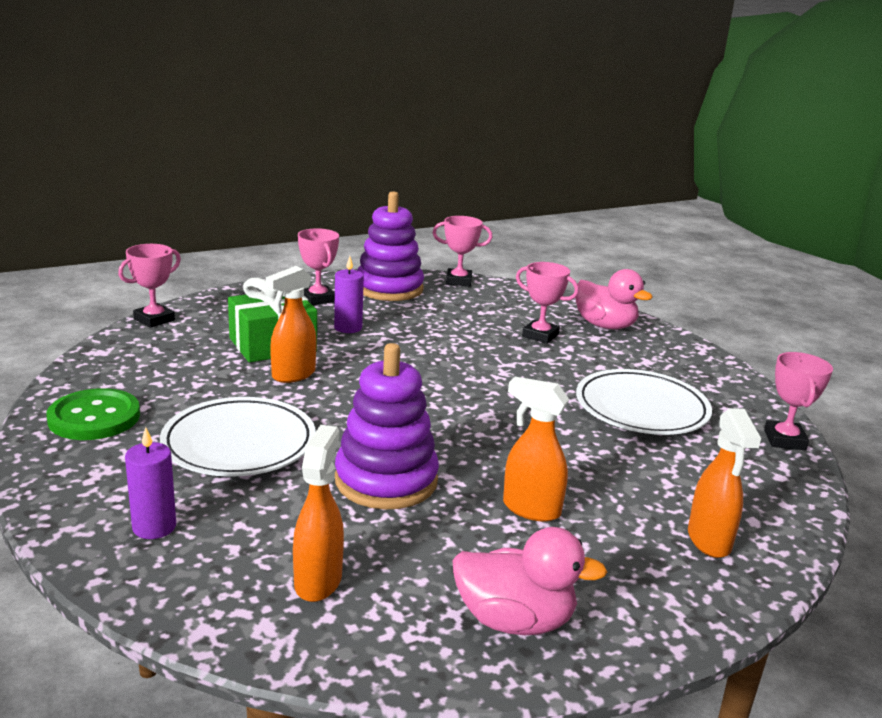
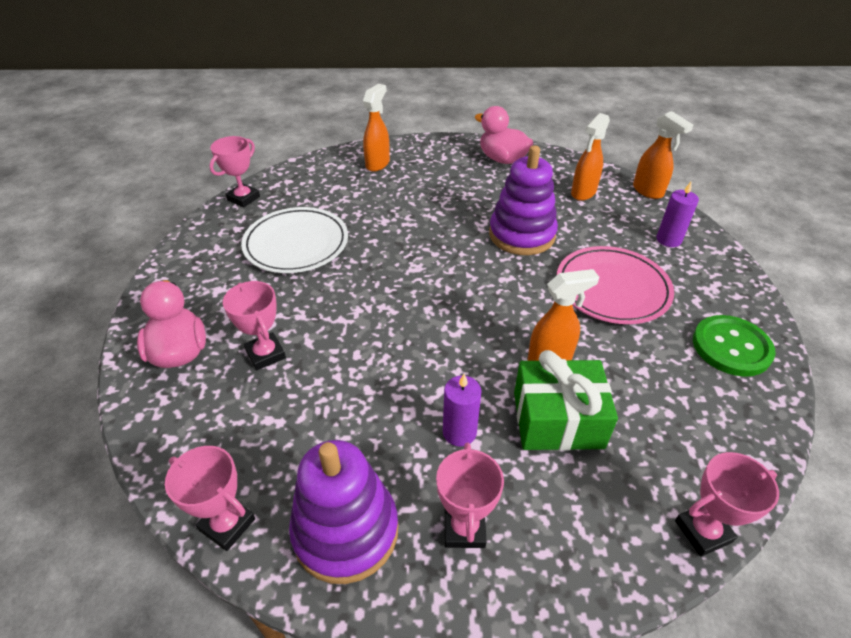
camera: 150 degrees left, 20 degrees up
(239, 443) = (612, 288): white plate -> pink plate
(530, 509) = (450, 199): orange spray bottle -> orange spray bottle (648, 191)

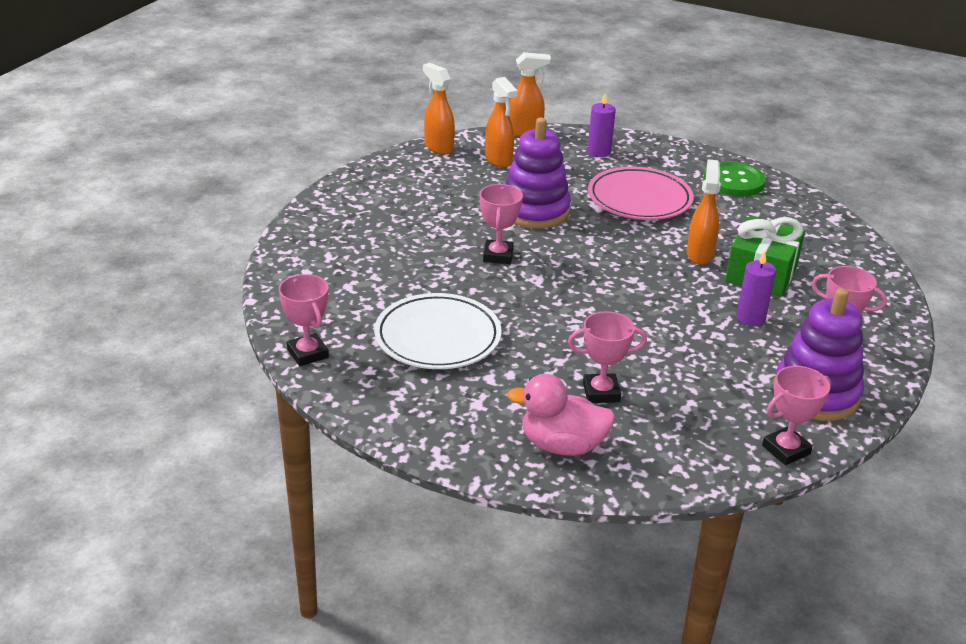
camera: 65 degrees left, 10 degrees down
(378, 164) = (328, 247): orange spray bottle -> orange spray bottle (438, 147)
(502, 159) = (399, 177): pink duck -> none
(703, 531) = (874, 257): pink trophy -> pink trophy (498, 256)

